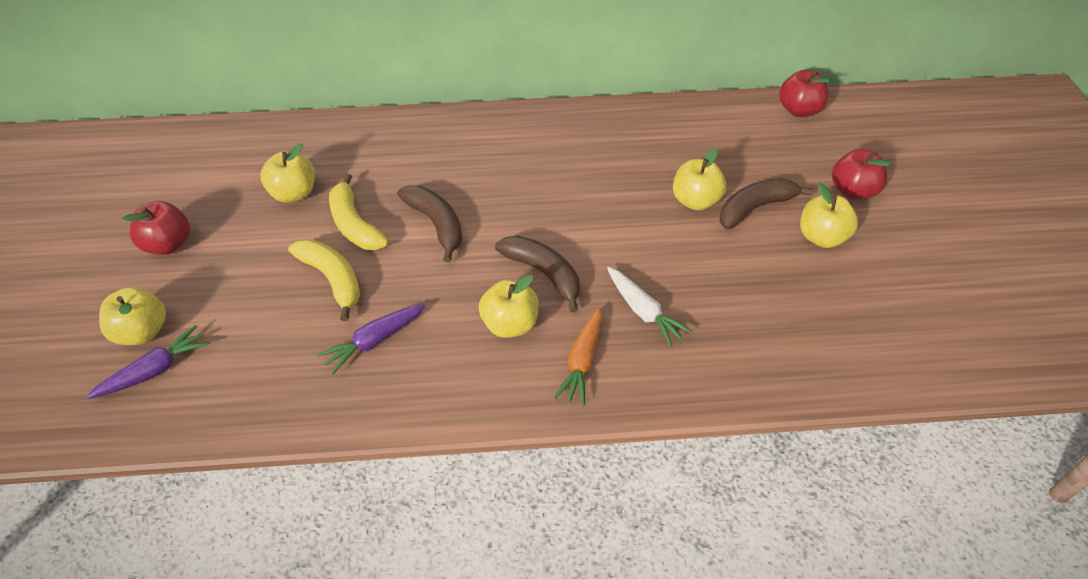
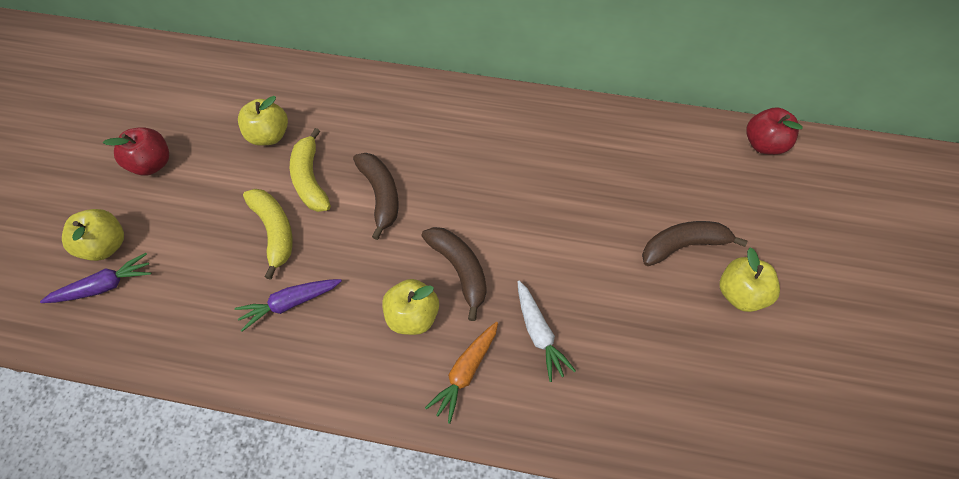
camera: 15 degrees right, 10 degrees up
(695, 201) = (627, 224): yellow apple -> none
(852, 191) = (788, 248): red apple -> none

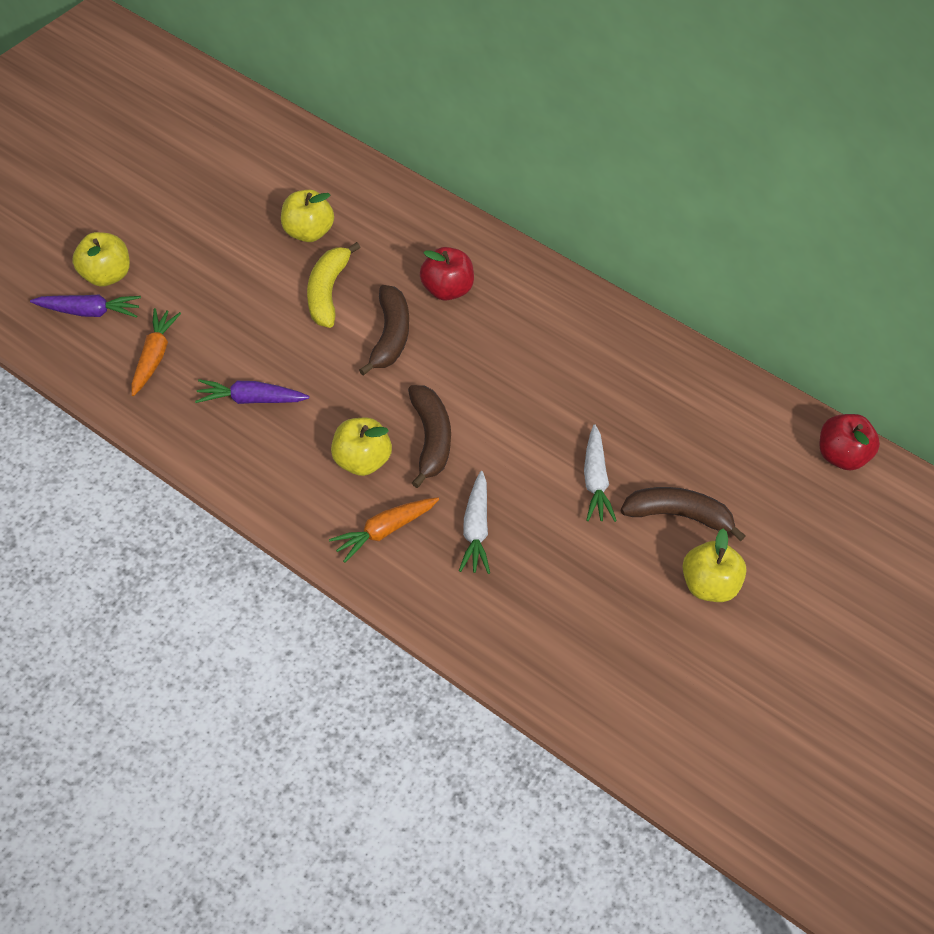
camera: 20 degrees right, 5 degrees down
(152, 164) = (181, 215): red apple -> red apple (446, 289)
(184, 302) = (154, 356): none -> orange carrot
(275, 231) = (268, 327): yellow banana -> none
(606, 245) = (595, 480): none -> white carrot

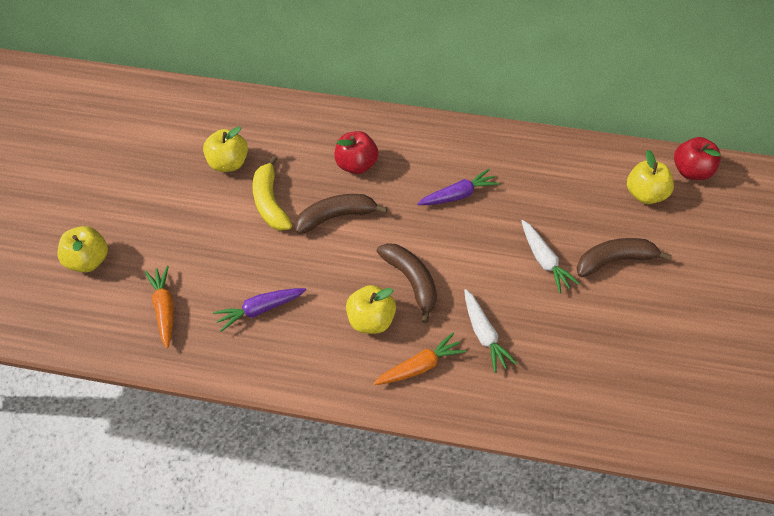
camera: 20 degrees left, 0 degrees up
(89, 311) = (91, 295): purple carrot -> purple carrot (458, 195)
(384, 530) = (420, 366): orange carrot -> orange carrot turned 150 degrees counterclockwise
(390, 336) = (336, 216): brown banana -> brown banana turned 90 degrees counterclockwise
(708, 584) = (664, 301): yellow apple -> yellow apple (645, 194)

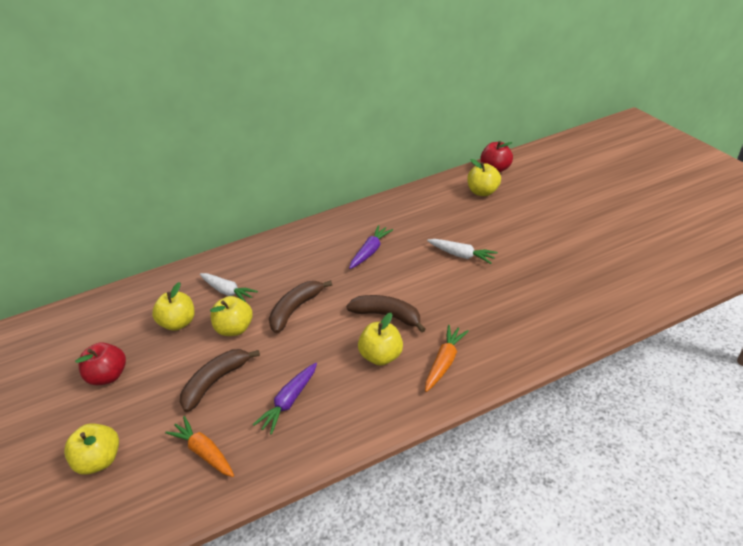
camera: 30 degrees left, 15 degrees down
(270, 202) = (235, 328): yellow banana -> yellow apple
(356, 165) = (283, 272): red apple -> red apple (109, 375)
(484, 335) = (467, 316): white carrot -> white carrot (228, 291)
(614, 260) = (502, 232): brown banana -> brown banana (216, 381)

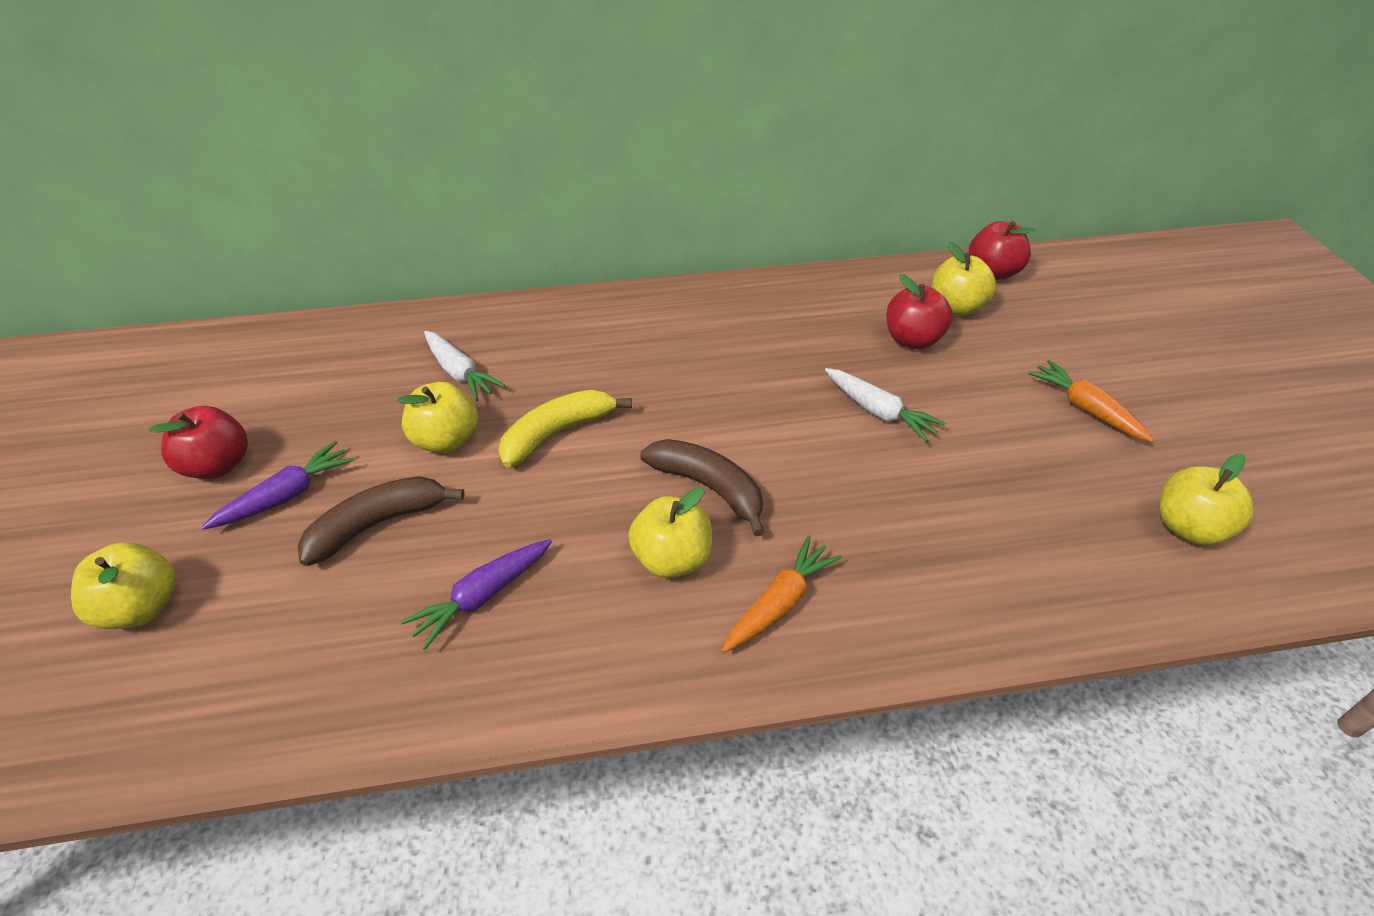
camera: 10 degrees right, 5 degrees up
(179, 323) = (362, 405): yellow apple -> yellow apple (1188, 527)
(204, 452) = (308, 645): orange carrot -> orange carrot (1086, 409)
(296, 309) = (557, 433): brown banana -> yellow banana
(370, 251) = (721, 364): purple carrot -> purple carrot (286, 495)
(466, 214) = (912, 340): none -> red apple

